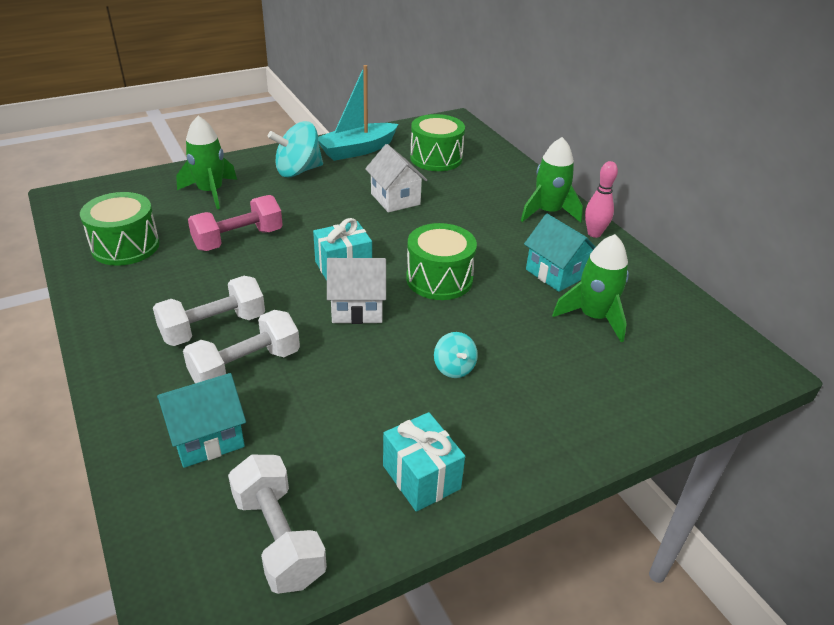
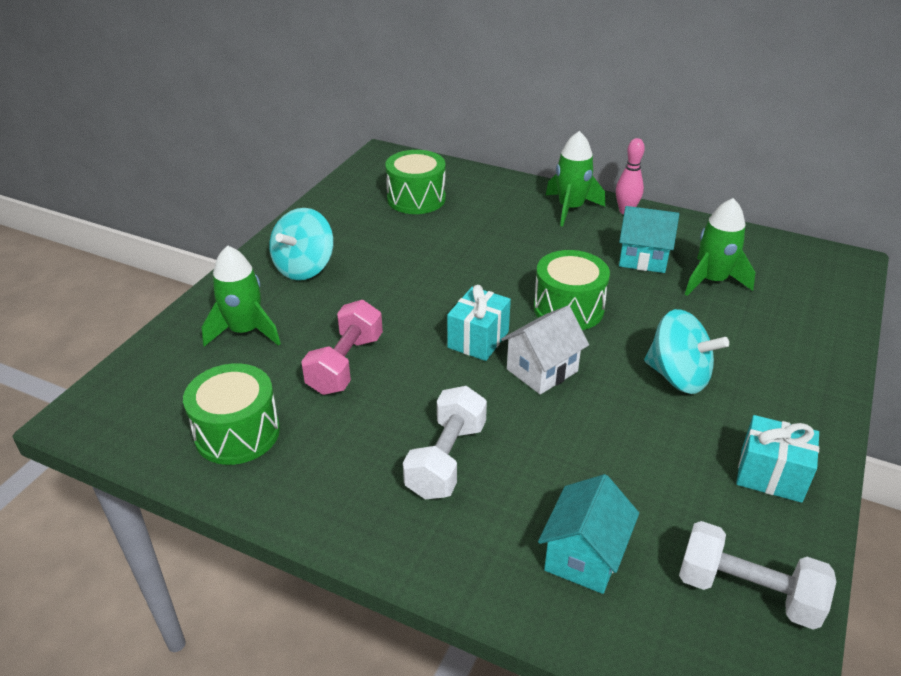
camera: 35 degrees left, 0 degrees up
(245, 366) = (525, 476): white dumbbell -> none
(357, 150) = (333, 221): turquoise boat -> none
(395, 199) = (434, 254): white house -> none
(454, 368) = (678, 376): turquoise spinning top -> turquoise spinning top, size x1.84

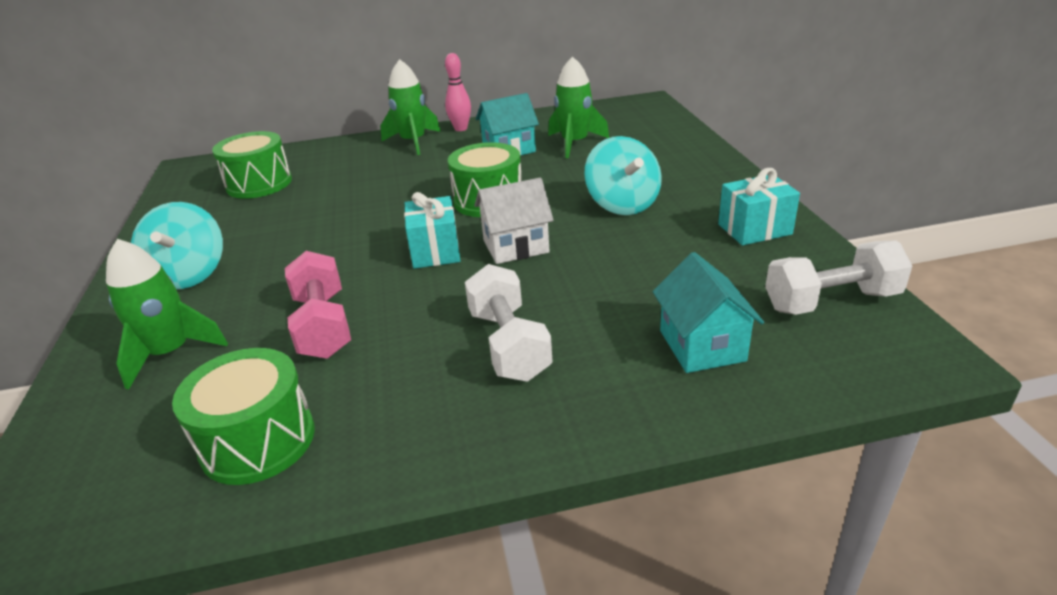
camera: 35 degrees left, 5 degrees down
(542, 370) = (516, 246): white house -> white house turned 60 degrees clockwise
(678, 376) = (622, 204): turquoise spinning top -> turquoise spinning top turned 75 degrees clockwise

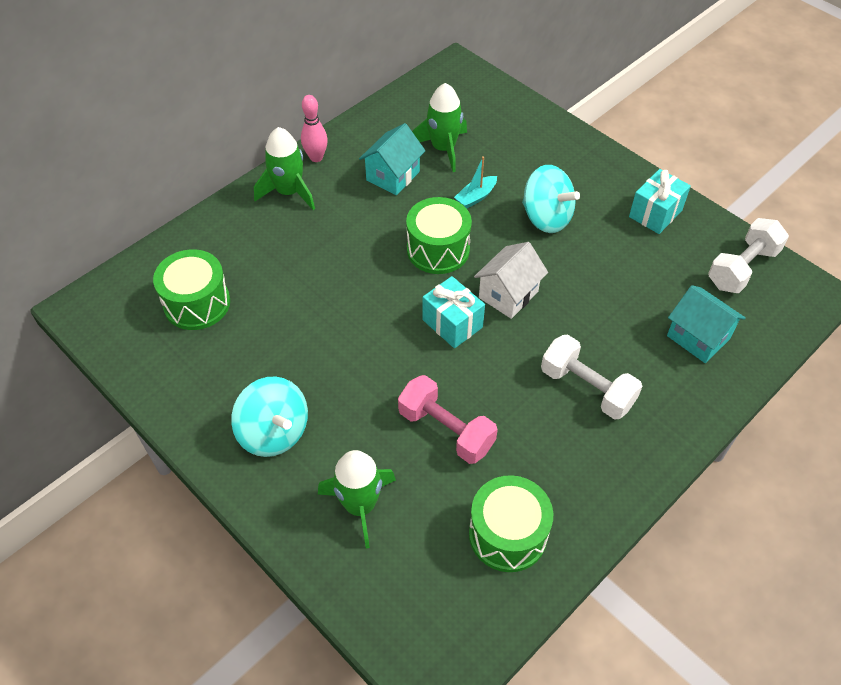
camera: 35 degrees left, 20 degrees up
(567, 176) = (476, 197): none -> turquoise boat

